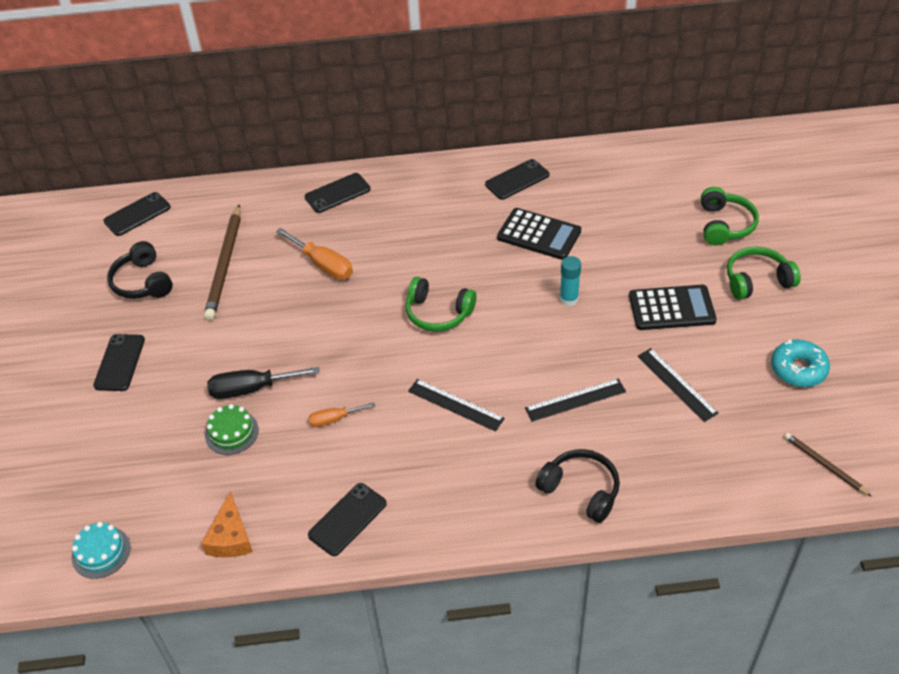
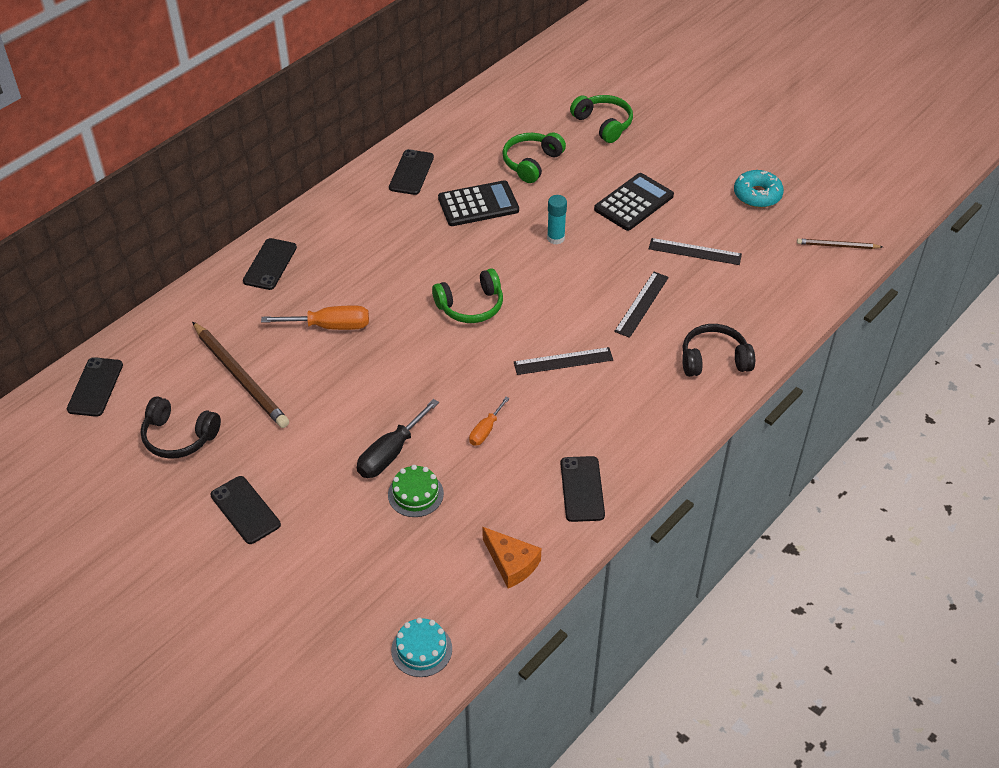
camera: 45 degrees left, 0 degrees up
(757, 281) = (668, 151): green headphones -> green headphones (531, 163)

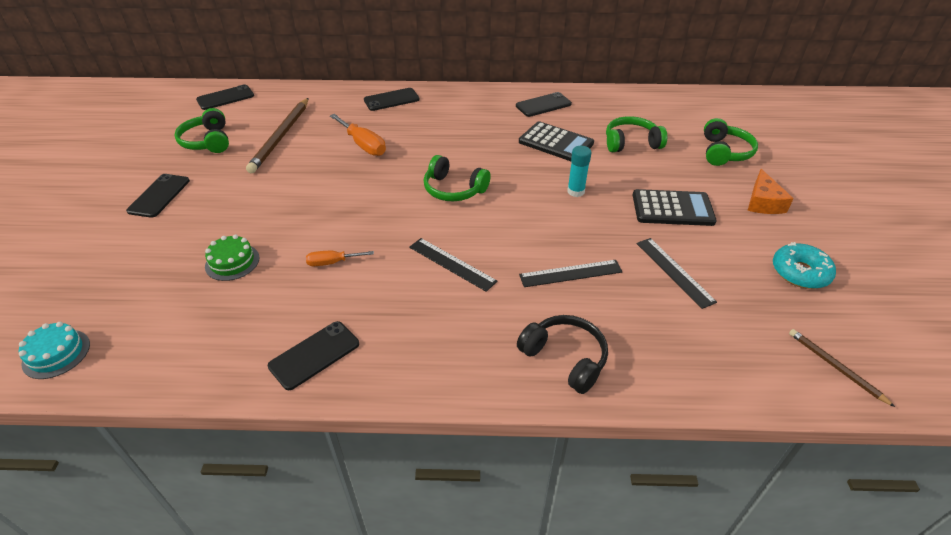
camera: 50 degrees right, 5 degrees down
(179, 437) = (208, 141): black headphones -> green headphones
(390, 453) = (265, 229): black screwdriver -> none
(511, 563) = (190, 357): orange cheese -> orange cheese (763, 202)

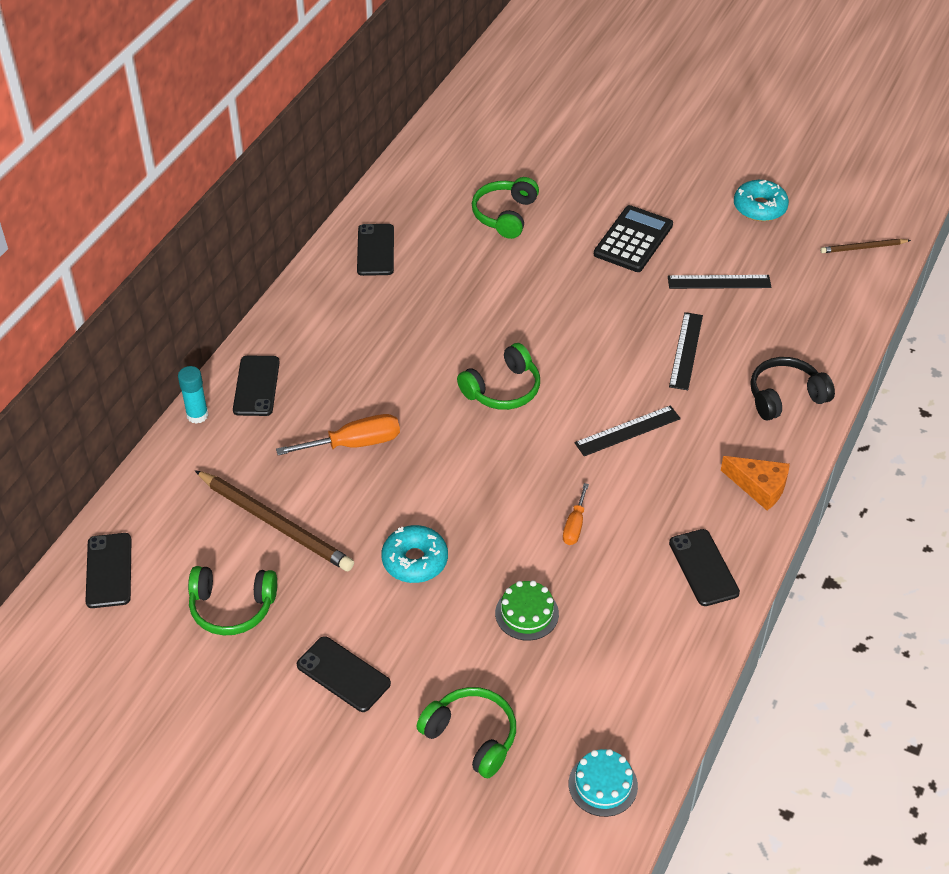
camera: 65 degrees left, 5 degrees up
(268, 196) = (415, 560): none -> turquoise donut
(555, 143) = (465, 273): black calculator -> none
(575, 191) = (565, 295): turquoise glue stick -> turquoise glue stick (197, 415)
(724, 152) = (566, 158): green headphones -> green headphones (471, 736)
(763, 202) = (659, 176): orange cheese -> orange cheese (759, 486)

